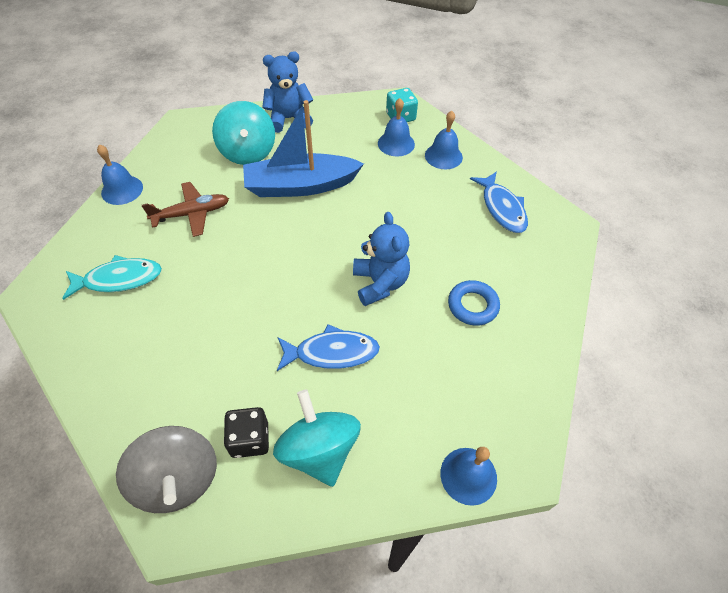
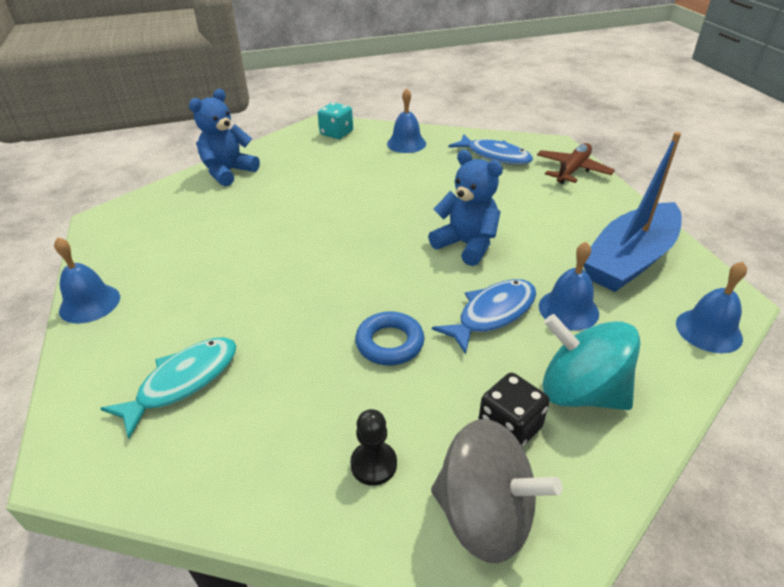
camera: 35 degrees left, 15 degrees down
(157, 404) = (373, 464): none -> black pawn
(192, 214) = (208, 284): brown plane -> brown plane (572, 170)
(248, 152) = (214, 211): turquoise spinning top -> none
(301, 186) = (303, 213): blue boat -> blue boat (630, 260)
(396, 143) = (355, 151): blue bell -> blue bell (568, 309)
(472, 305) = (557, 222): blue ring -> blue ring (389, 343)

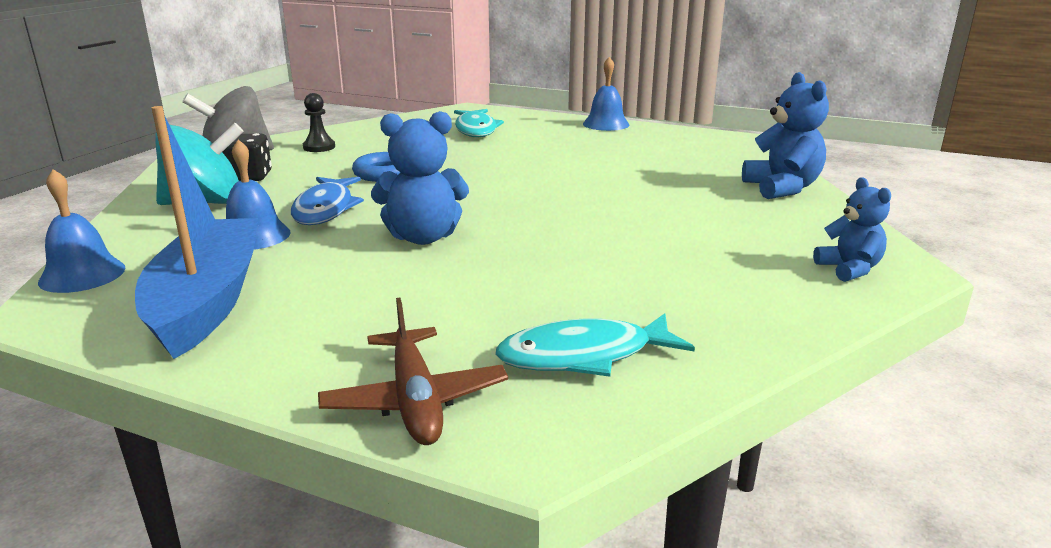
camera: 130 degrees right, 15 degrees down
(336, 133) = (849, 269): turquoise dice -> blue teddy bear
(406, 143) = (740, 304): blue bell -> none
(494, 156) = (584, 356): blue fish -> turquoise fish

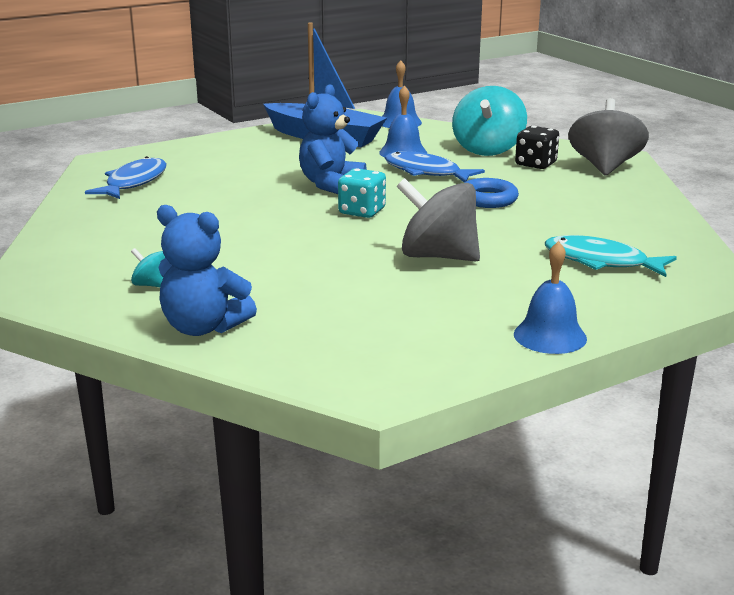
camera: 125 degrees right, 0 degrees up
(319, 147) = (602, 193): black pawn -> none
(415, 400) = (166, 153): brown plane -> none
(484, 205) = (362, 211): none -> turquoise dice
(541, 162) = (438, 256): none -> grey spinning top
(584, 356) = (134, 182): turquoise fish -> blue fish
(775, 225) = (152, 285): none -> turquoise spinning top
(849, 269) = (58, 273): blue teddy bear -> none

